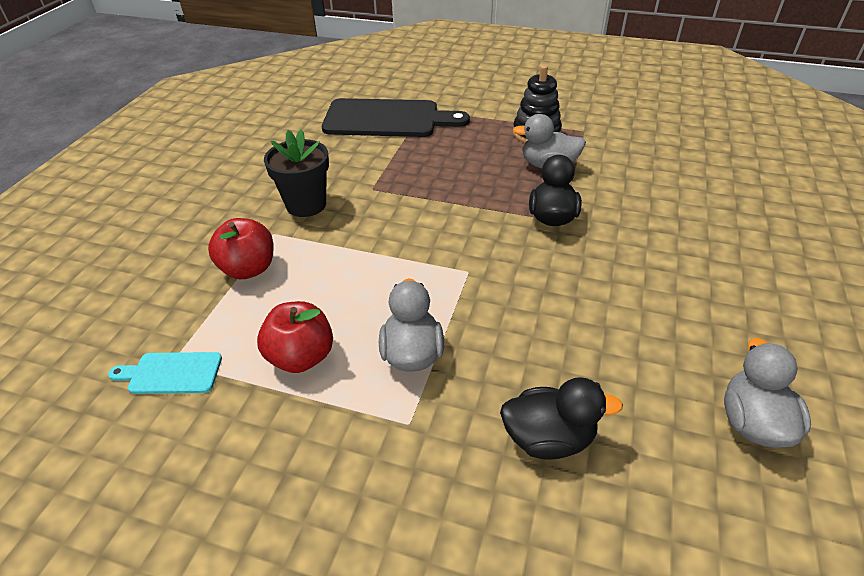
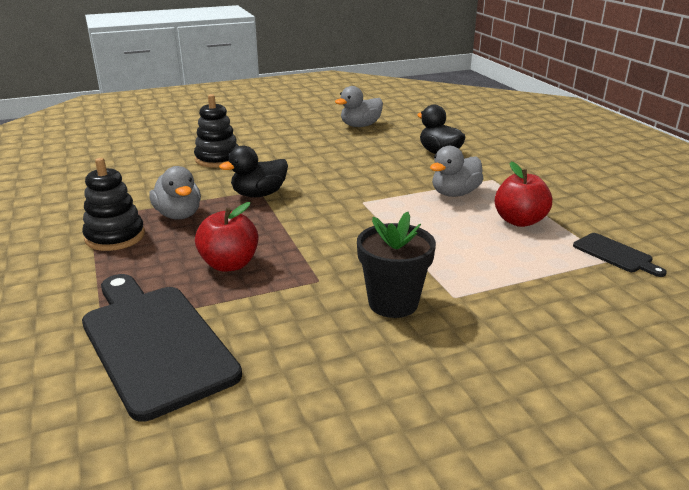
camera: 130 degrees left, 15 degrees down
(171, 373) = (615, 254): turquoise cutting board -> black cutting board
(249, 269) = (505, 282): red apple -> red apple (229, 264)
(680, 225) = (217, 159): none -> black stacking toy

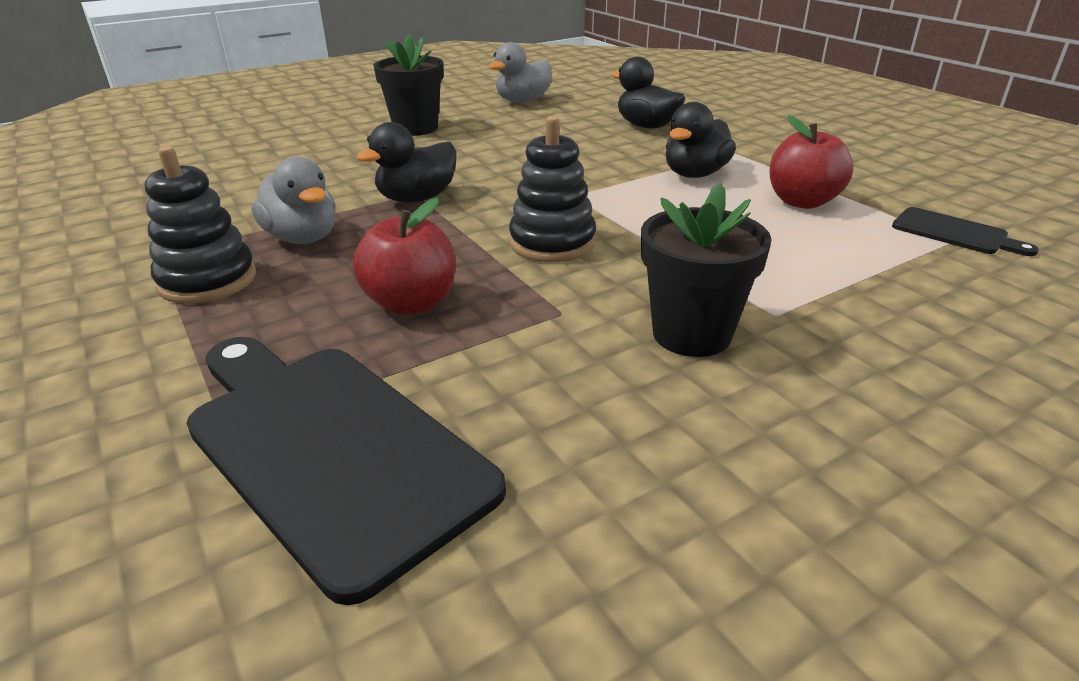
camera: 10 degrees left, 5 degrees up
(217, 159) = (336, 156): black stacking toy -> black stacking toy (552, 243)
(277, 142) = (415, 128): none -> black flower pot
(454, 193) = (695, 174): grey duck -> black duck

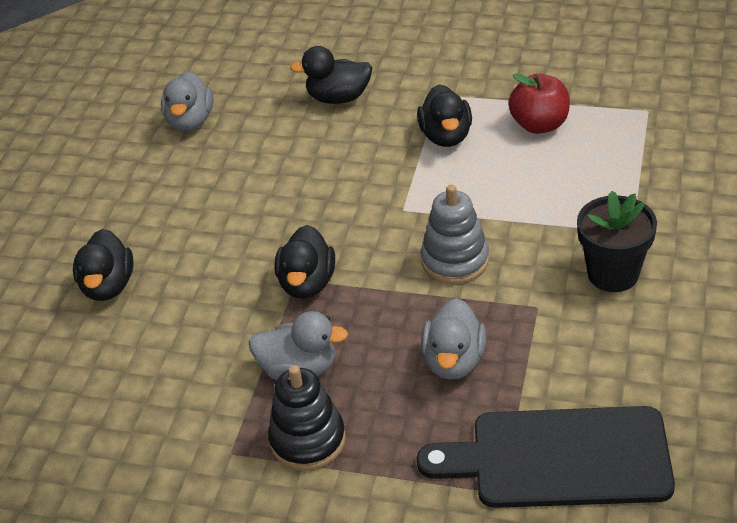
camera: 40 degrees left, 10 degrees up
(311, 143) = (108, 286): none -> black duck
(411, 303) = (454, 361): red apple -> grey duck
(415, 128) = (164, 212): black flower pot -> none
(552, 243) = (455, 260): black stacking toy -> grey stacking toy
(954, 233) = (642, 103): black cutting board -> none

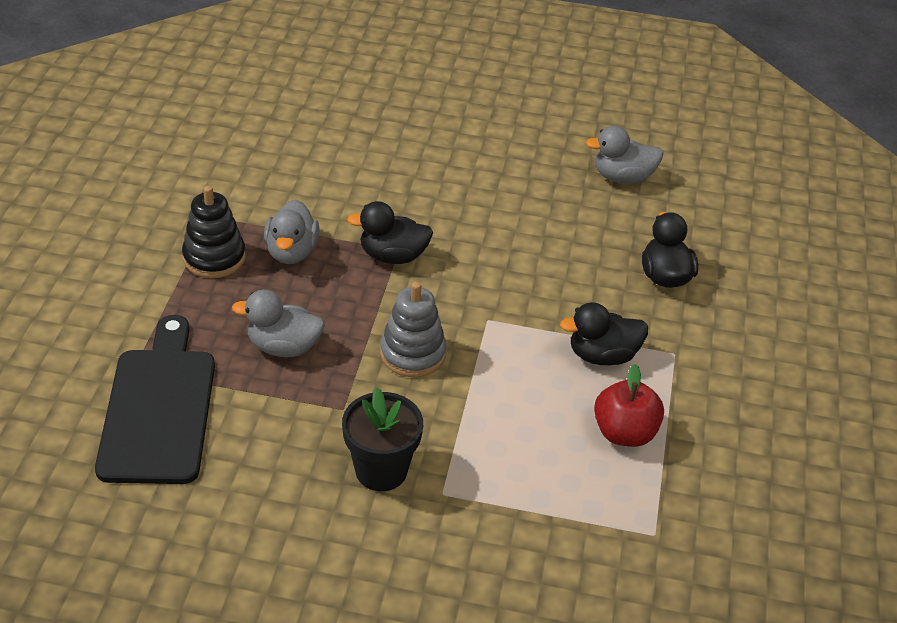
camera: 80 degrees right, 0 degrees up
(108, 286) = (403, 143): black duck -> none

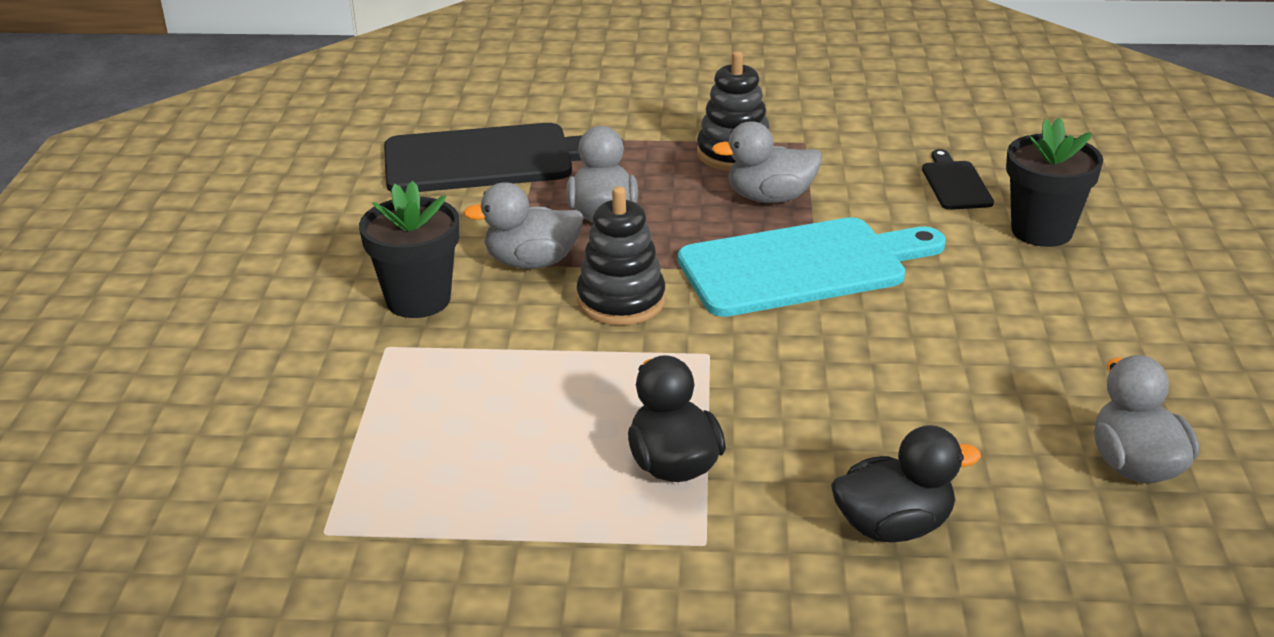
camera: 85 degrees right, 10 degrees down
(305, 160) = (955, 183): none -> black cutting board
(344, 397) = (532, 262): none -> grey duck
(380, 140) = (1041, 231): none -> black flower pot
(393, 256) = (801, 267): black duck -> turquoise cutting board
(413, 353) = (621, 301): grey stacking toy -> black stacking toy
(624, 433) = (516, 494): red apple -> none

